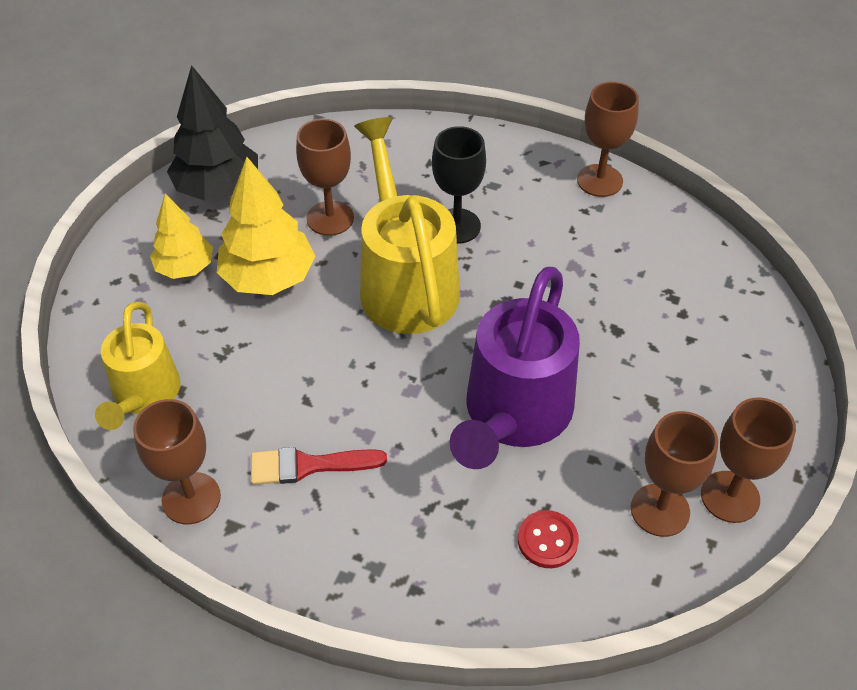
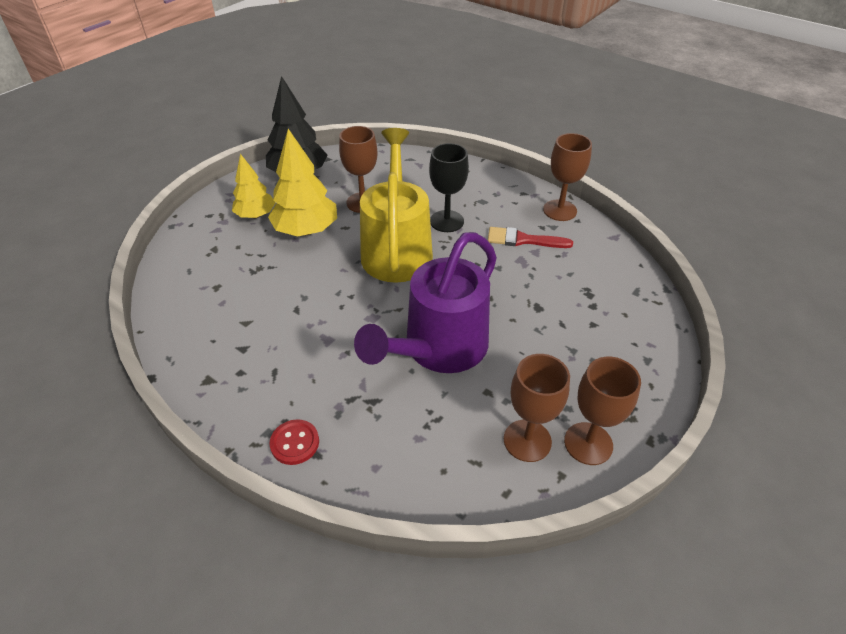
camera: 15 degrees right, 5 degrees down
(144, 396) = (192, 286): yellow watering can -> none
(191, 498) = (190, 355): brown goblet -> none
(308, 466) = (278, 352): red brush -> red brush (523, 240)
(547, 540) = (430, 442): red button -> red button (295, 443)

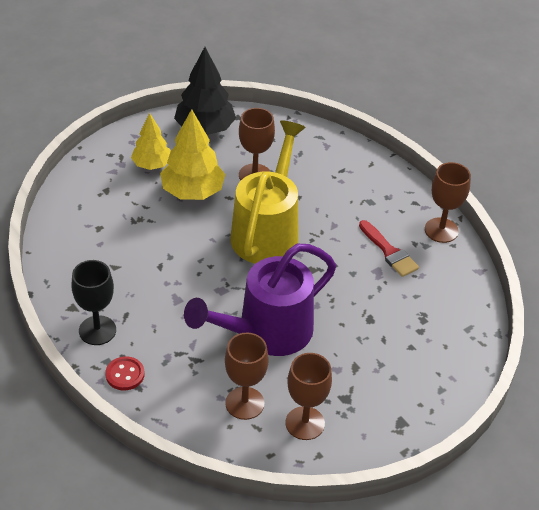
camera: 15 degrees right, 0 degrees up
(446, 221) = (326, 214): black goblet -> black goblet (97, 330)
(523, 240) = (389, 252): red brush -> red brush turned 150 degrees counterclockwise
(588, 443) = (352, 439): brown goblet -> brown goblet (244, 403)

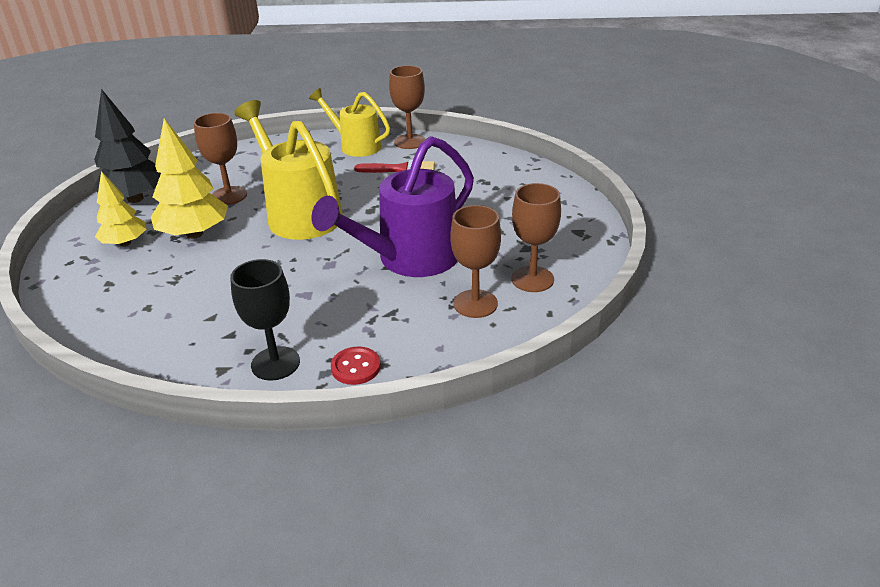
camera: 50 degrees left, 10 degrees down
(265, 333) = (409, 260): purple watering can -> purple watering can turned 45 degrees clockwise
(398, 199) = (355, 146): none -> yellow watering can

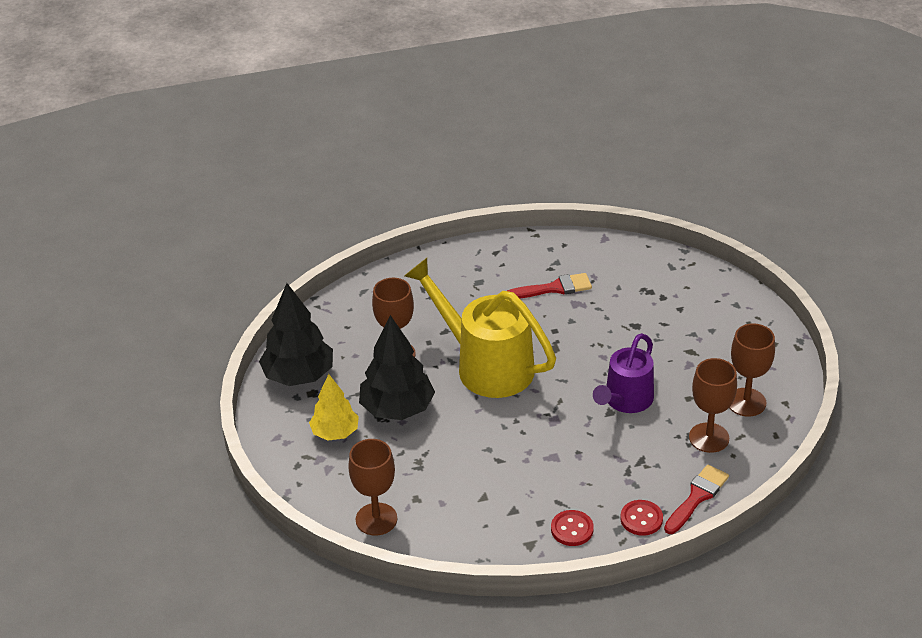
camera: 15 degrees left, 5 degrees up
(194, 234) = (397, 409): yellow tree -> black tree
(275, 363) = (572, 529): black goblet -> red button
(355, 146) = (485, 261): yellow watering can -> none
(409, 260) = (625, 401): purple watering can -> purple watering can, size x0.63
(410, 142) = (541, 246): brown goblet -> brown goblet (376, 519)
(430, 357) = (697, 497): none -> red brush

